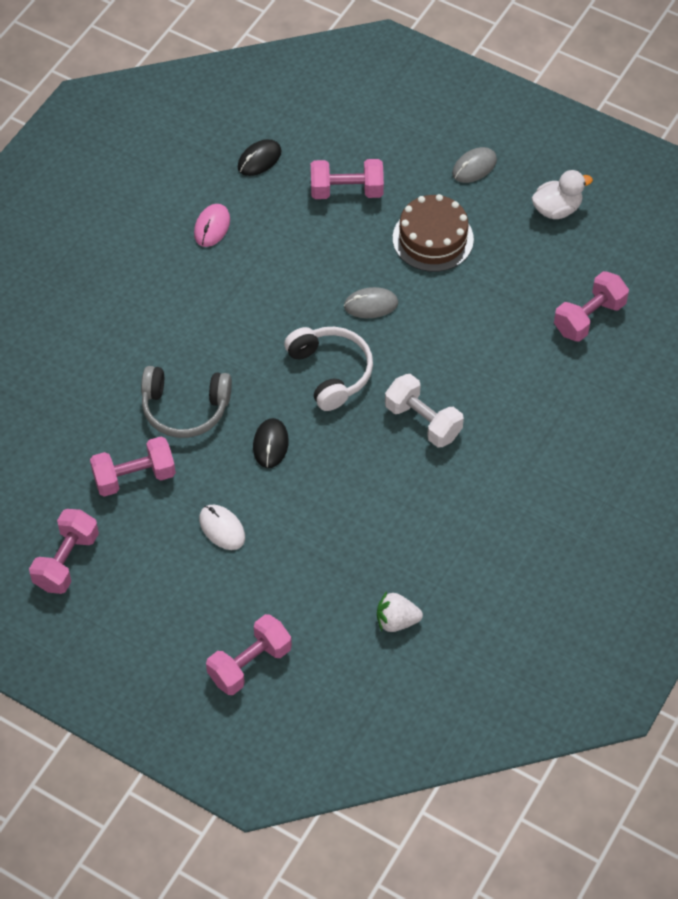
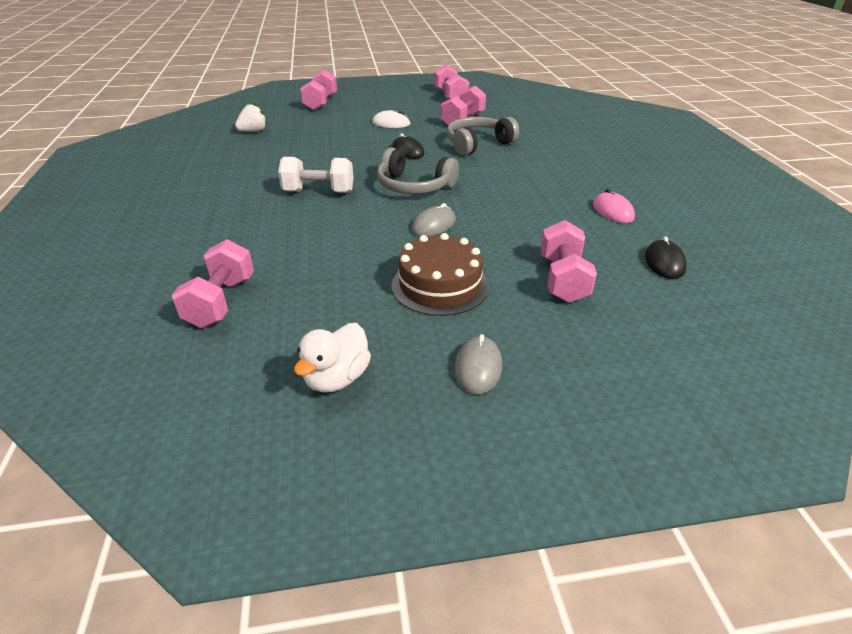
camera: 140 degrees right, 20 degrees down
(330, 372) = (414, 186): white headphones -> grey headphones
(346, 191) = (563, 279): pink dumbbell -> pink dumbbell turned 45 degrees counterclockwise

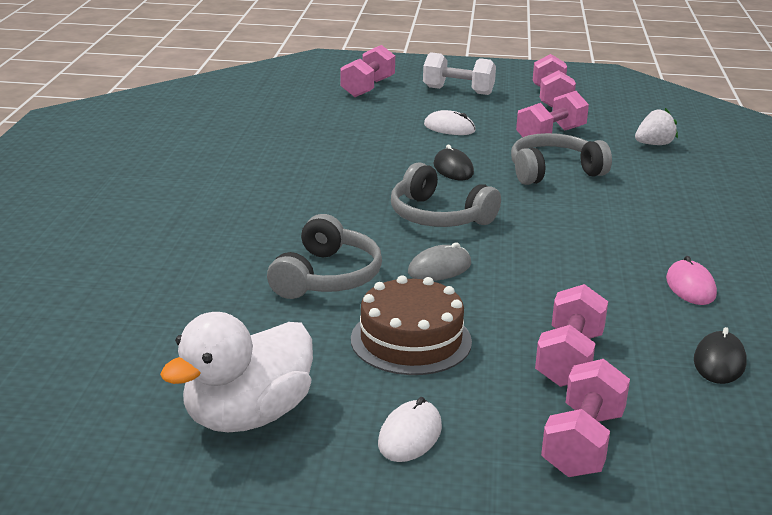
camera: 15 degrees right, 10 degrees down
(221, 302) = (154, 315): pink dumbbell -> pink dumbbell (583, 443)
(253, 131) = (266, 117): white strawberry -> white strawberry (654, 144)
(318, 192) = (315, 206): white dumbbell -> white dumbbell (458, 91)
(337, 378) = (248, 416): white duck -> white duck, size x1.58
(351, 245) = (327, 277): none -> grey headphones
(478, 367) = (410, 435): grey mouse -> white mouse

